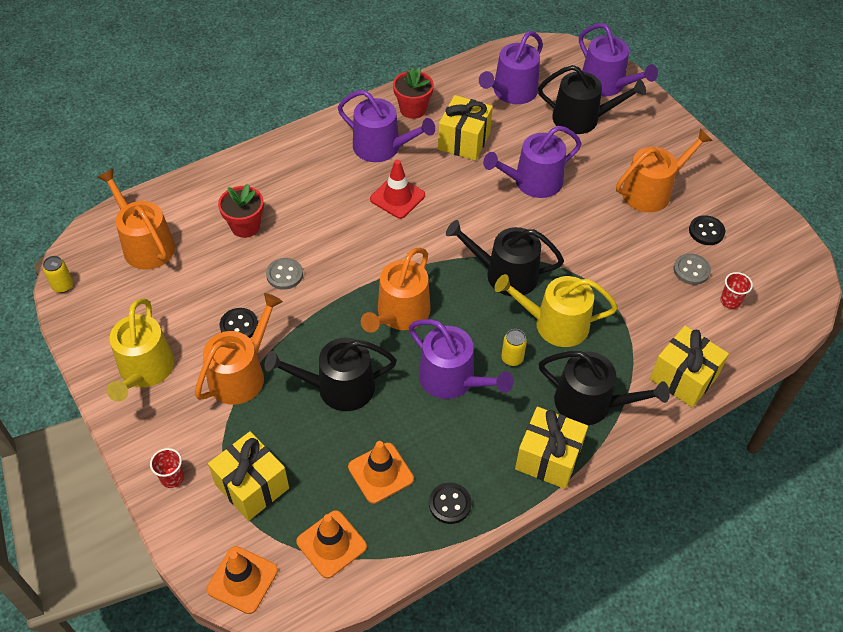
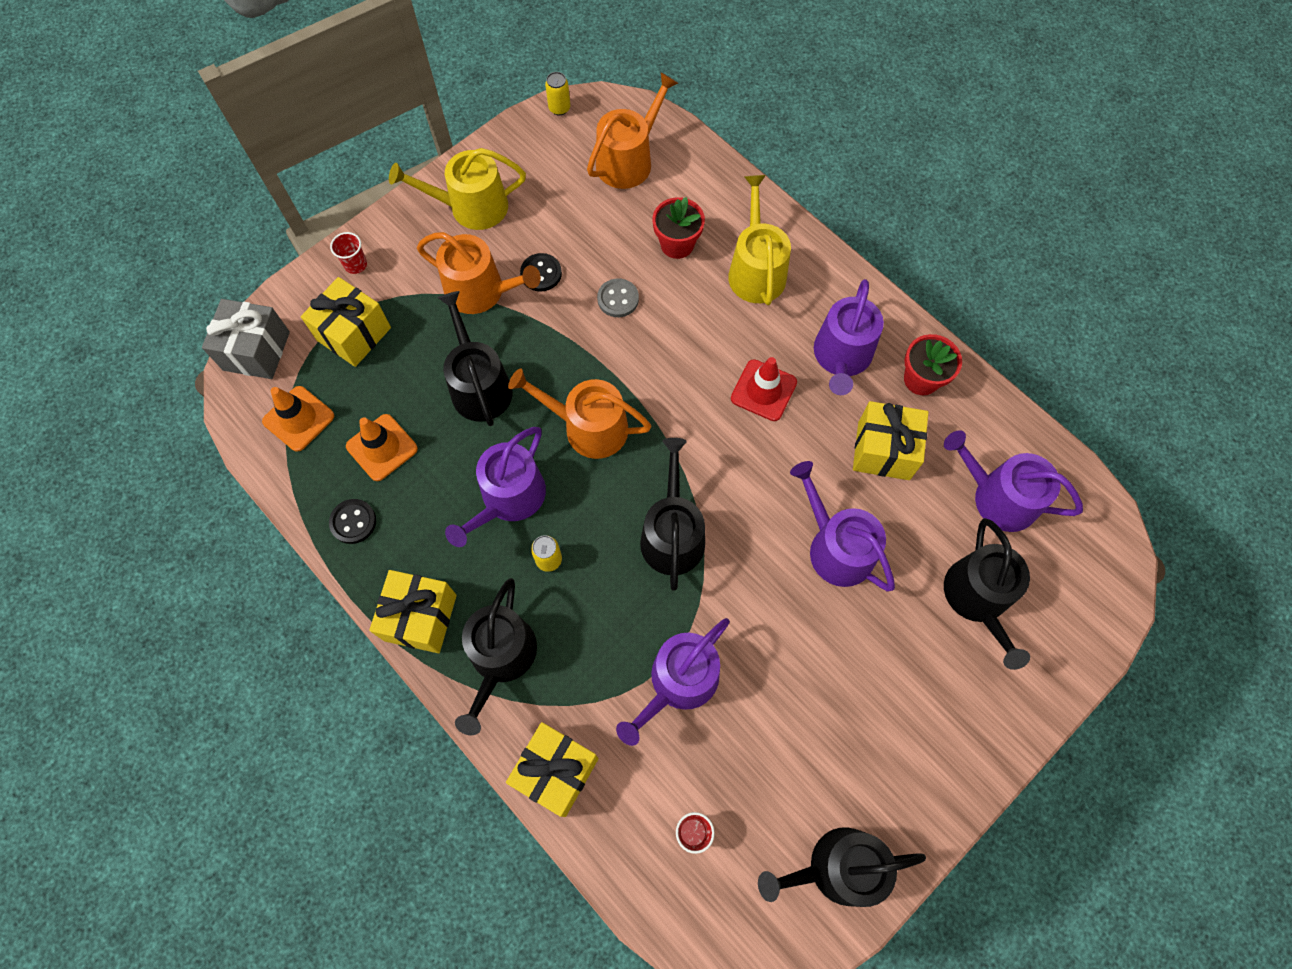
camera: 80 degrees right, 15 degrees up
(242, 580) = (256, 351): orange traffic cone -> grey gift
(554, 324) = (608, 603): yellow watering can -> yellow watering can (756, 270)
(607, 84) = (1062, 628): purple watering can -> purple watering can (678, 682)
(651, 191) = (865, 710): orange watering can -> none
(691, 270) = (734, 774): grey button -> none
(706, 231) = (810, 793): black button -> none
(755, 228) = (836, 868): none -> black watering can

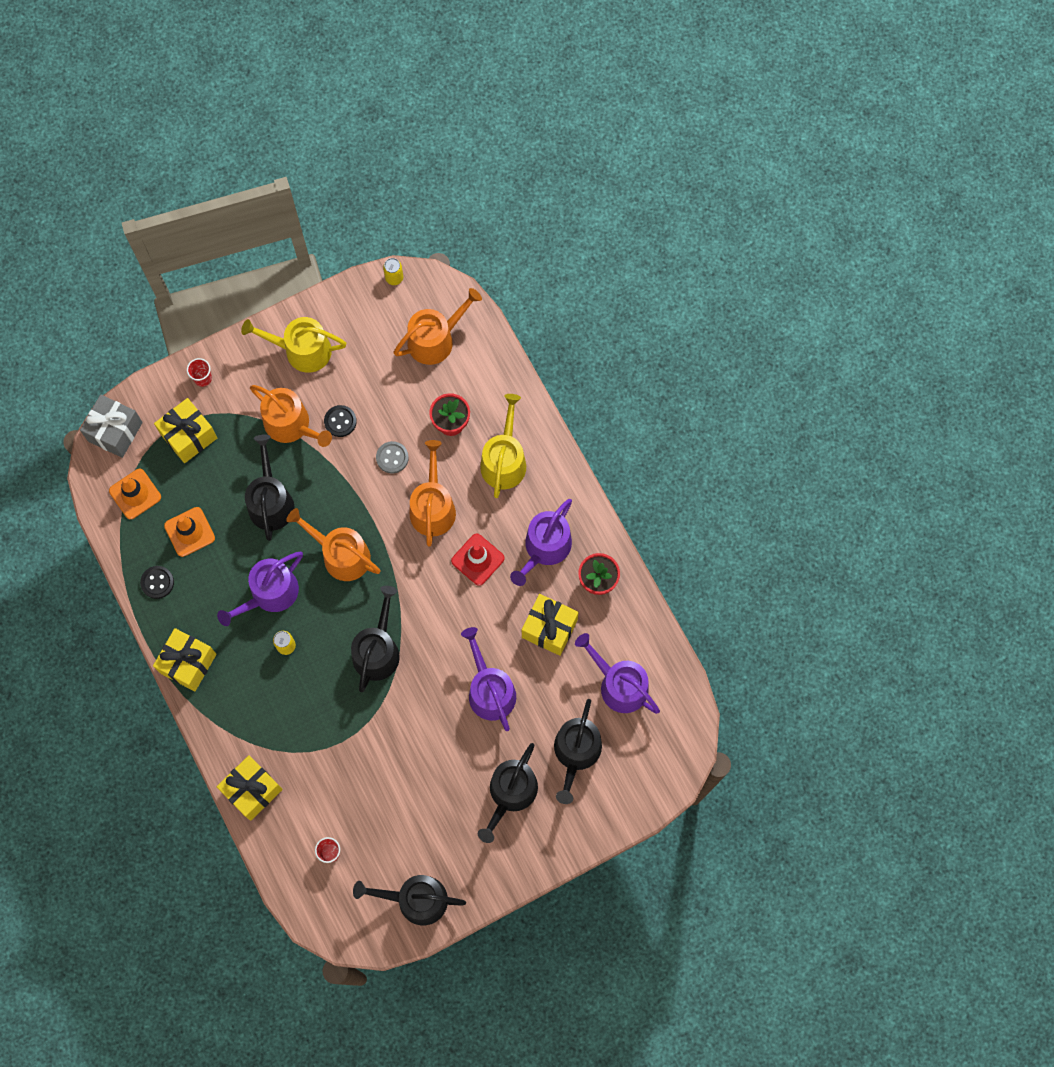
camera: 15 degrees right, 5 degrees up
(500, 658) = (235, 706): black watering can -> black watering can (510, 793)
(678, 682) = (350, 754): purple watering can -> none
(686, 343) = (432, 507): none -> orange watering can

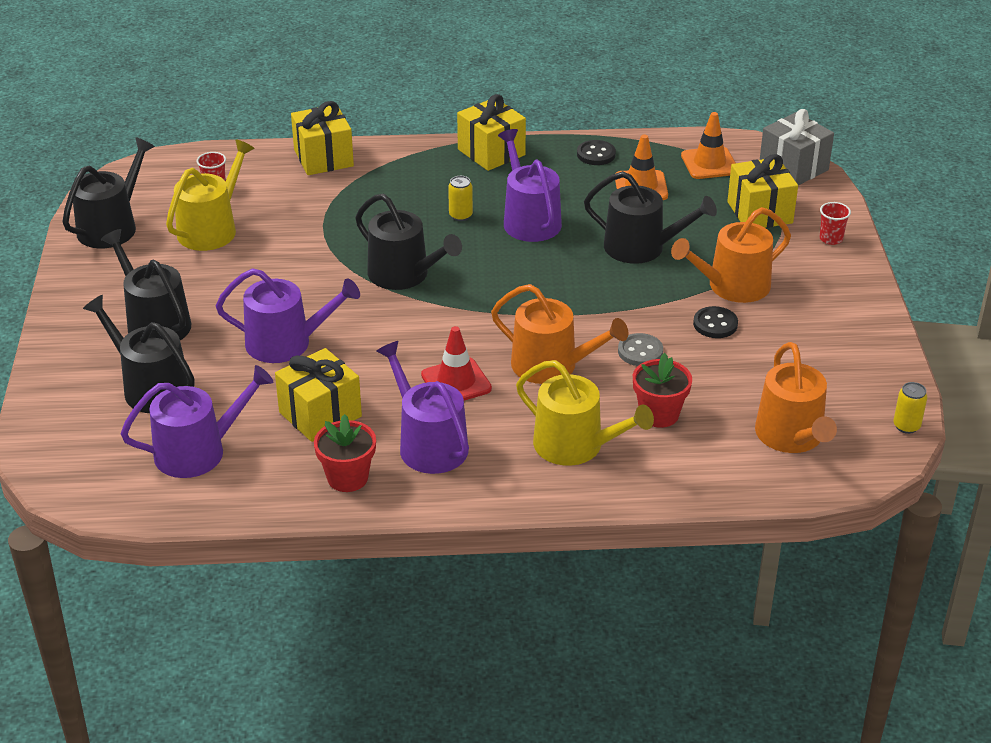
camera: 115 degrees right, 35 degrees down
(302, 350) = (832, 320): yellow watering can -> yellow watering can (211, 229)
(341, 555) = (540, 279): orange watering can -> none

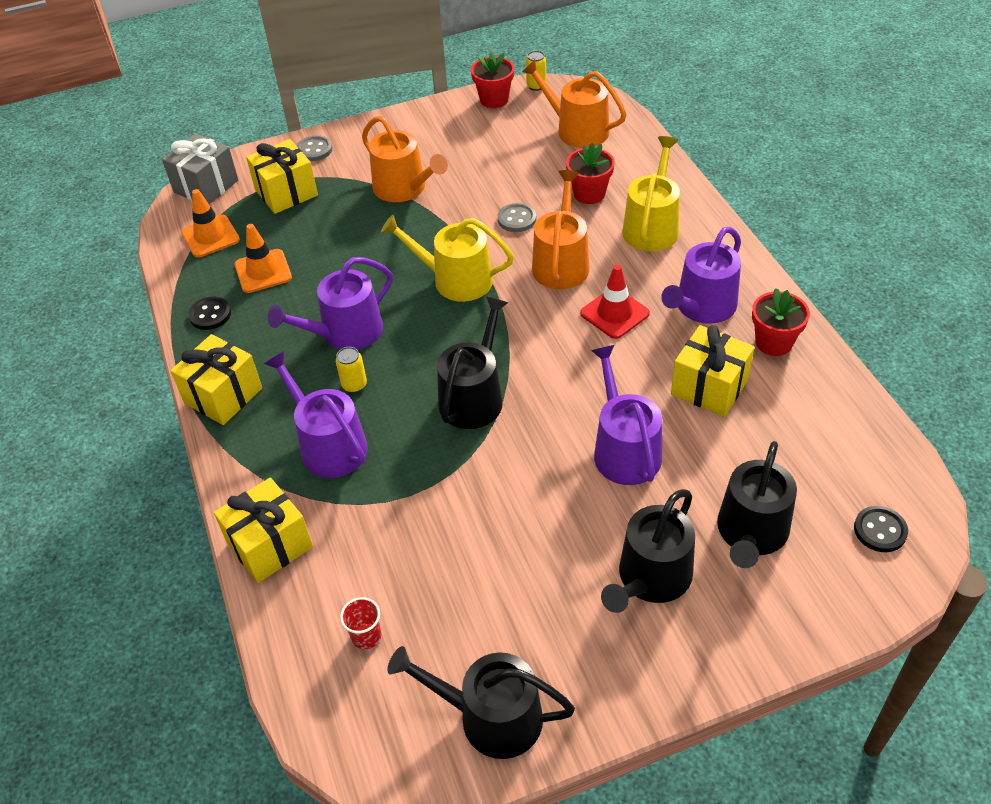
camera: 105 degrees left, 10 degrees up
(198, 451) = (811, 455): purple watering can -> purple watering can (328, 445)
(211, 229) = (455, 600): yellow watering can -> yellow watering can (455, 280)
(641, 247) = (366, 249): black watering can -> none
(715, 324) = (460, 188): black button -> black button (880, 530)
(792, 436) = (577, 130): orange watering can -> orange watering can turned 120 degrees counterclockwise
(831, 239) = (314, 150): red cup -> grey button
(886, 384) = (494, 99): none -> red flower pot

